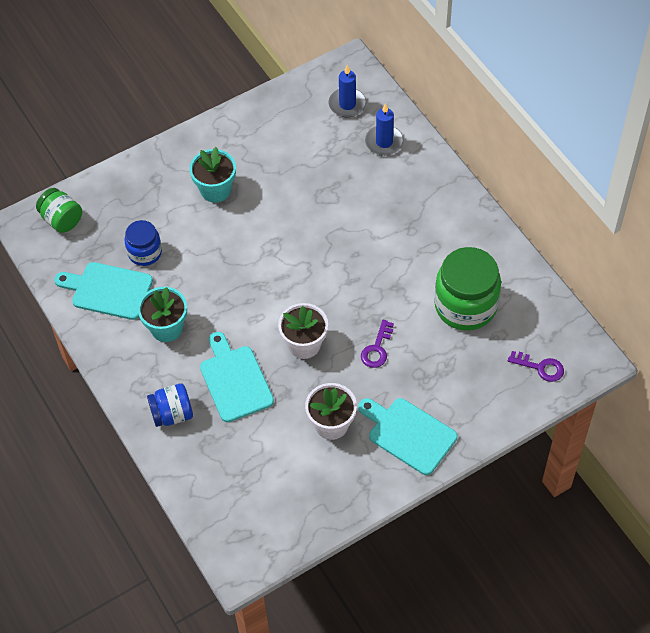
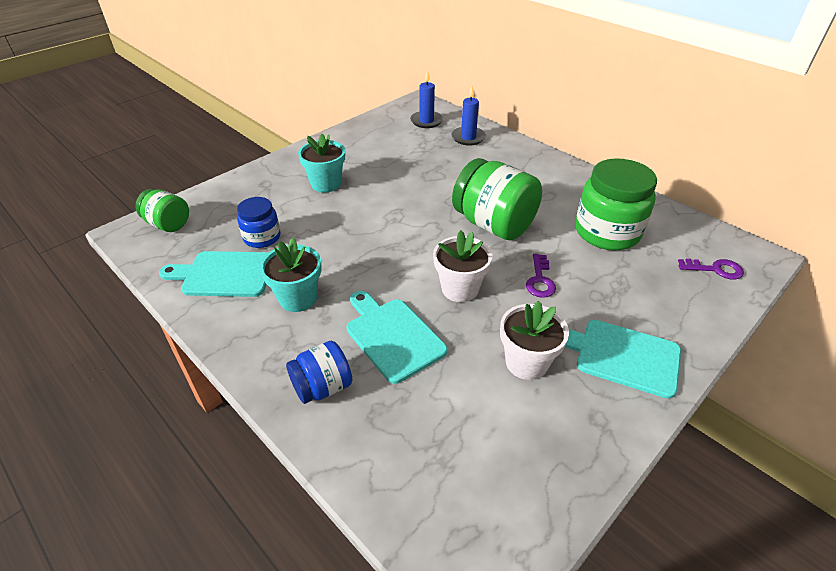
camera: 15 degrees left, 15 degrees down
(362, 276) = (494, 225): none -> green jar

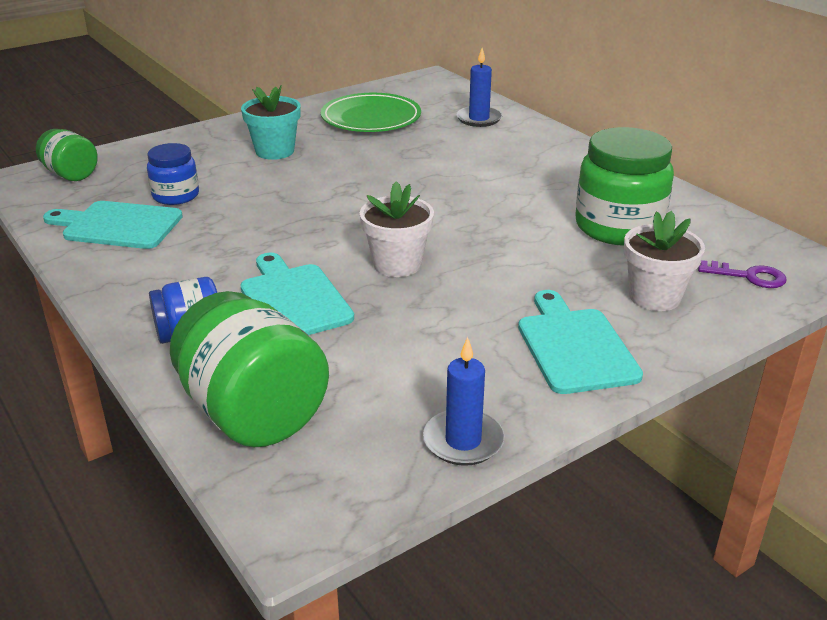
camera: 10 degrees right, 10 degrees down
(298, 298) = (195, 254): turquoise flower pot -> none
(388, 144) = (371, 118): none -> green plate
(426, 121) = (431, 98): blue candle -> blue candle (463, 441)
(494, 225) = (470, 207): green jar -> green jar (253, 414)
(526, 362) = (448, 340): white flower pot -> white flower pot (654, 297)
(540, 280) = (504, 265): purple key -> none
(622, 356) = (574, 347): turquoise cutting board -> turquoise cutting board turned 45 degrees clockwise

